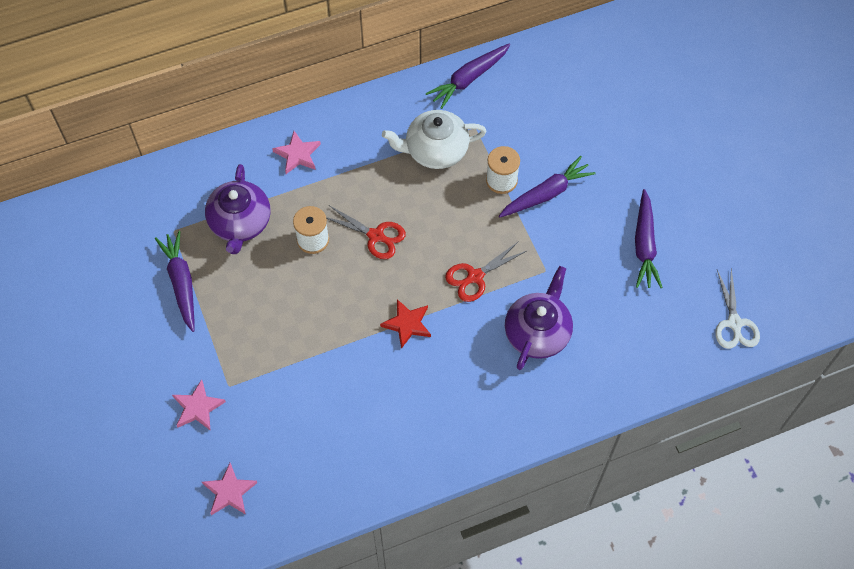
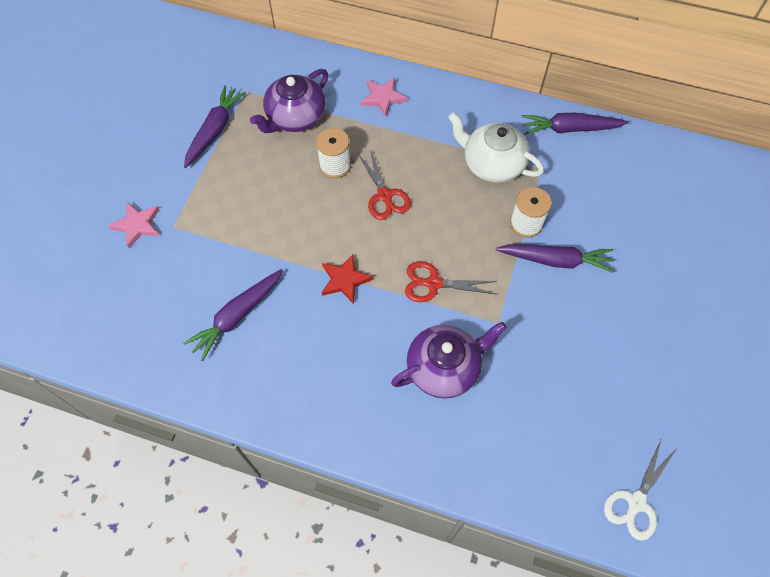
camera: 40 degrees right, 0 degrees up
(229, 492) = (96, 304): pink star -> none
(644, 245) = (607, 366): purple carrot -> purple carrot (237, 316)

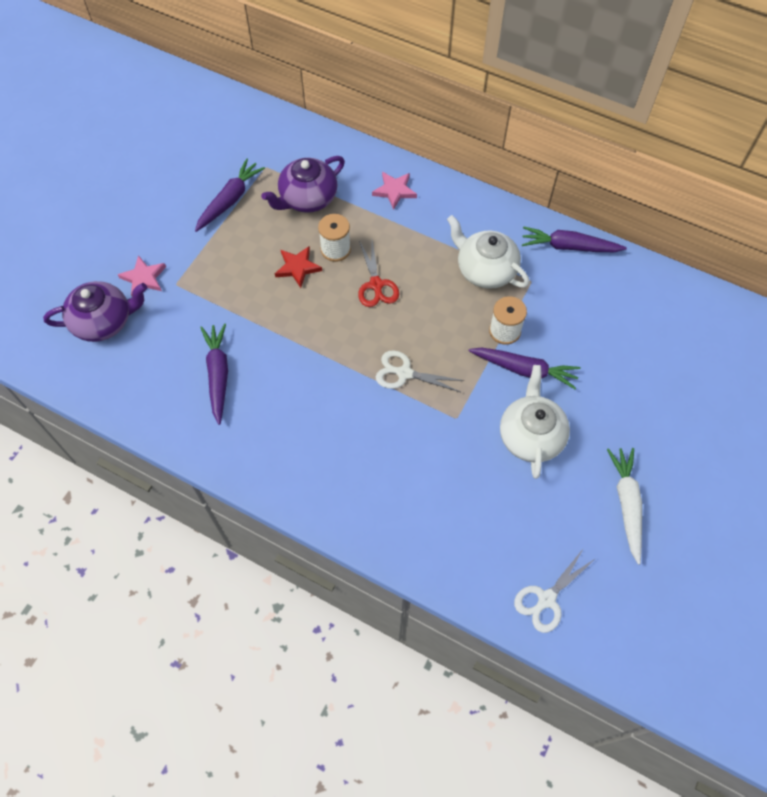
camera: 10 degrees right, 0 degrees up
(237, 316) = (218, 374): purple carrot -> purple carrot turned 120 degrees clockwise
(344, 280) = (322, 357): red star -> red star (297, 267)
(433, 283) = (404, 373): red scissors -> white scissors
(444, 368) = (397, 451): purple teapot -> purple teapot (104, 321)
(578, 328) = (530, 435): none -> white teapot
(692, 384) = (626, 504): none -> white carrot

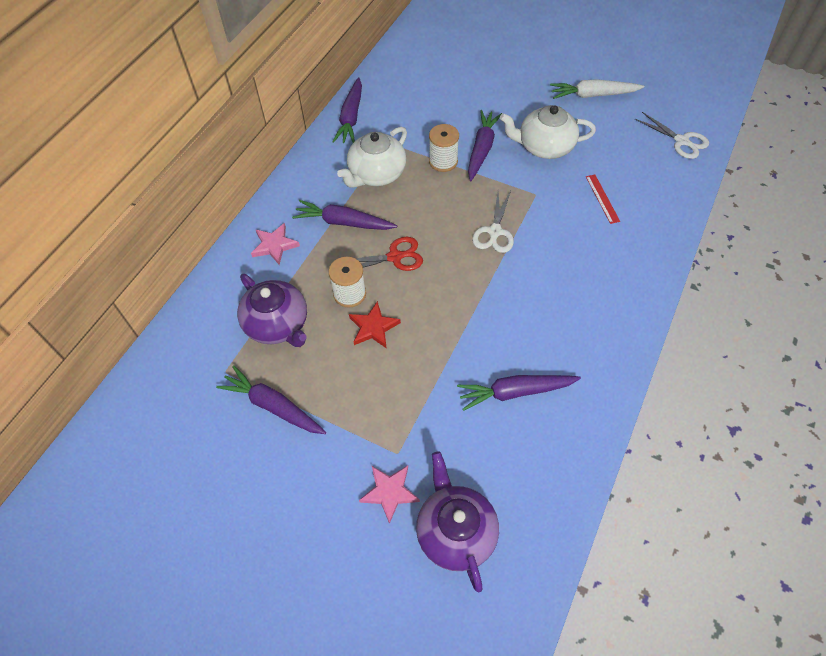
camera: 90 degrees left, 5 degrees down
(420, 243) = (344, 222): none -> purple carrot
(449, 487) = (602, 198): none -> red ruler

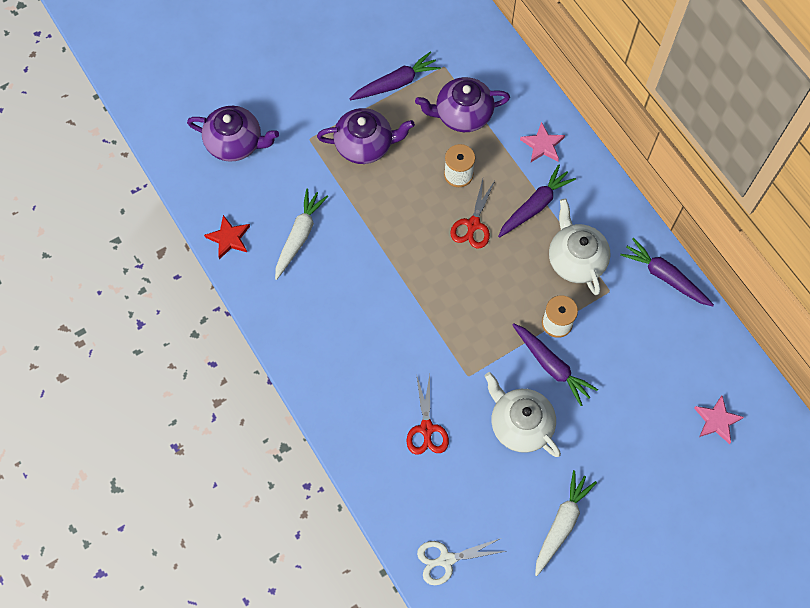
camera: 120 degrees right, 10 degrees up
(369, 392) = (365, 145): none -> purple teapot
(373, 327) = (416, 175): red star -> red star (229, 238)
(389, 492) = (286, 120): pink star -> pink star (717, 420)
(494, 232) = (449, 314): white scissors -> none
(515, 392) = (299, 236): purple carrot -> white carrot
(544, 147) = (520, 424): white teapot -> white teapot turned 75 degrees counterclockwise
(602, 198) = (426, 429): red ruler -> red scissors

